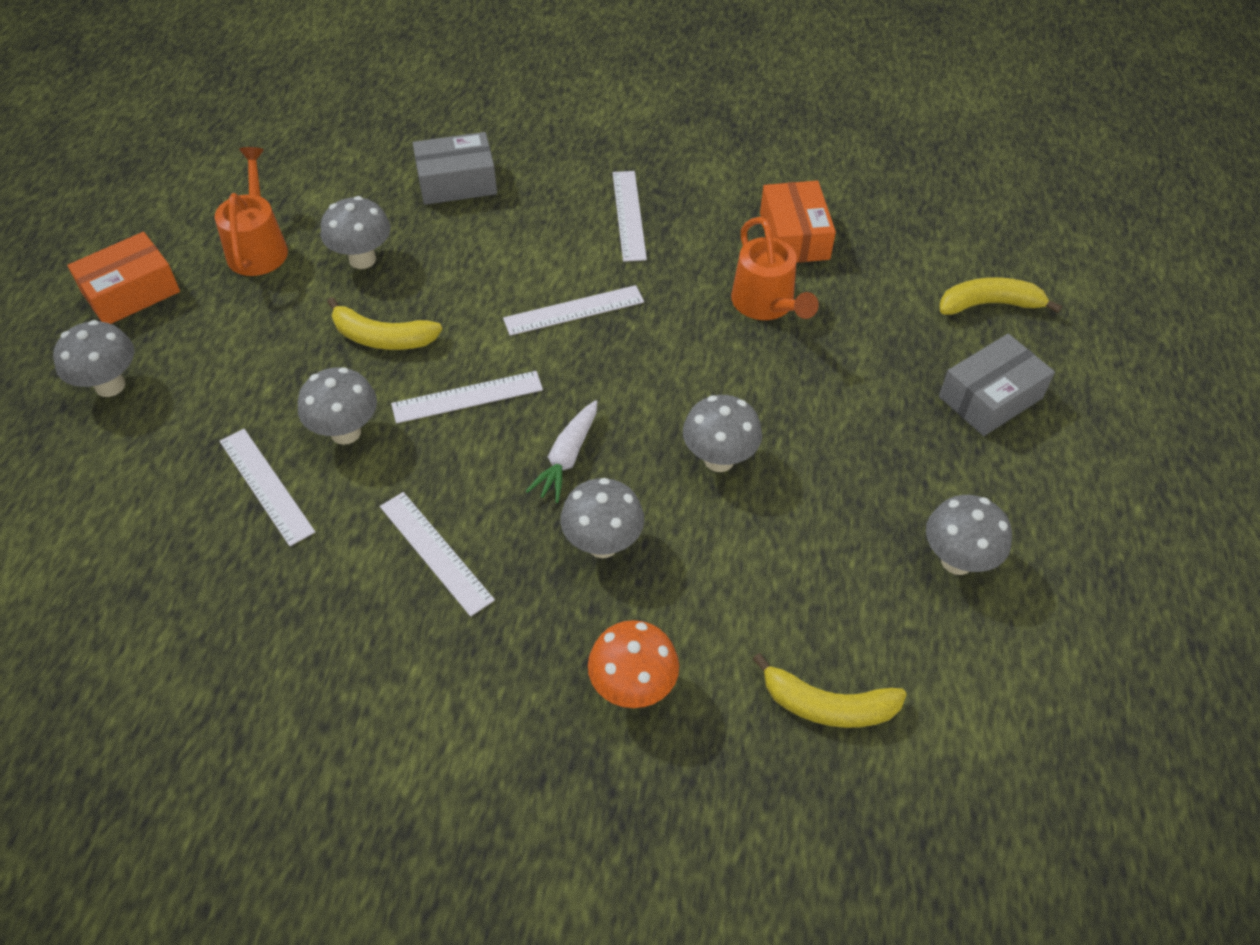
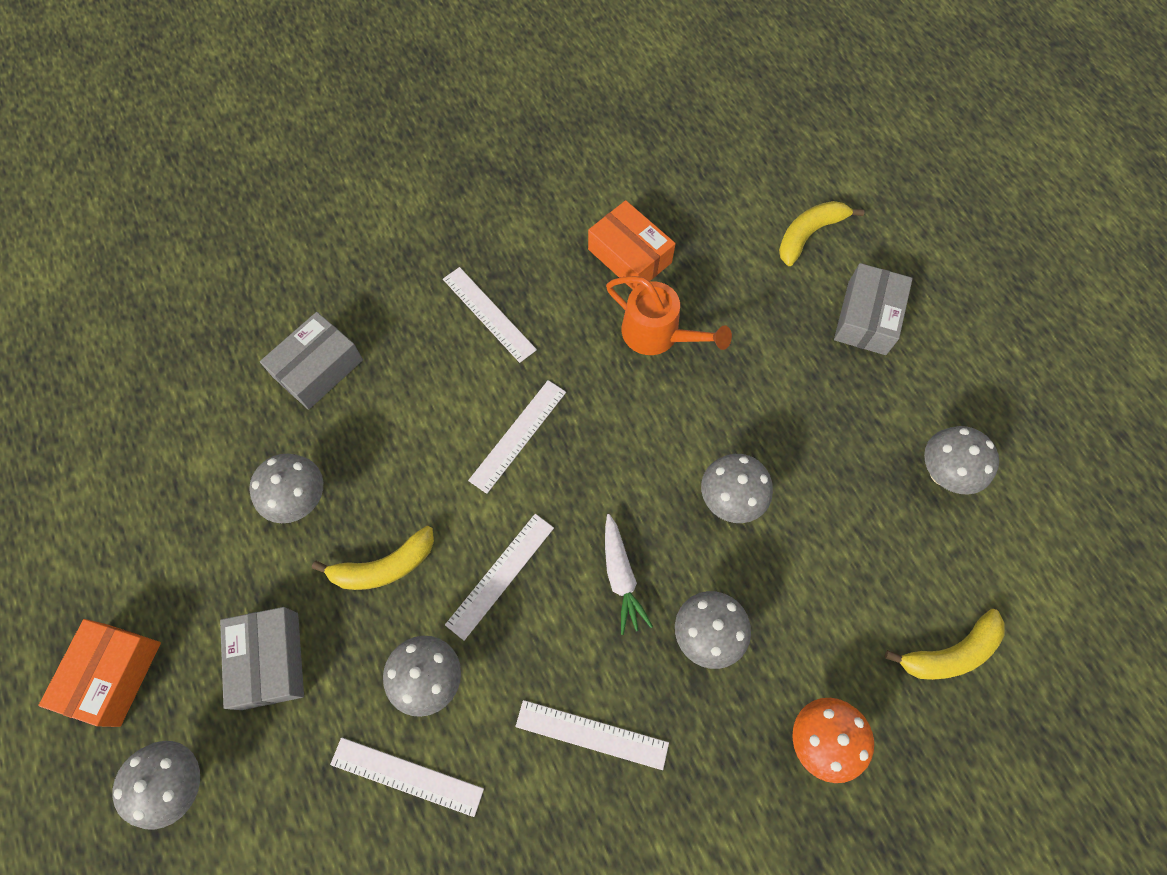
camera: 35 degrees left, 15 degrees up
(242, 348) = (270, 660): none -> grey box
(258, 246) = (194, 547): orange watering can -> none

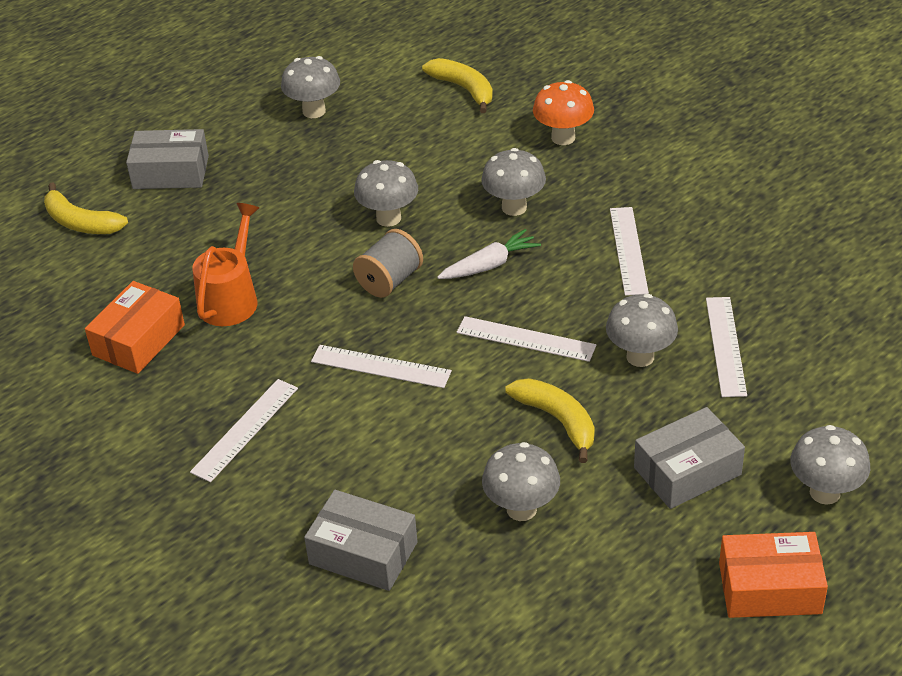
camera: 105 degrees left, 25 degrees down
(632, 474) = (389, 281): none -> grey spool

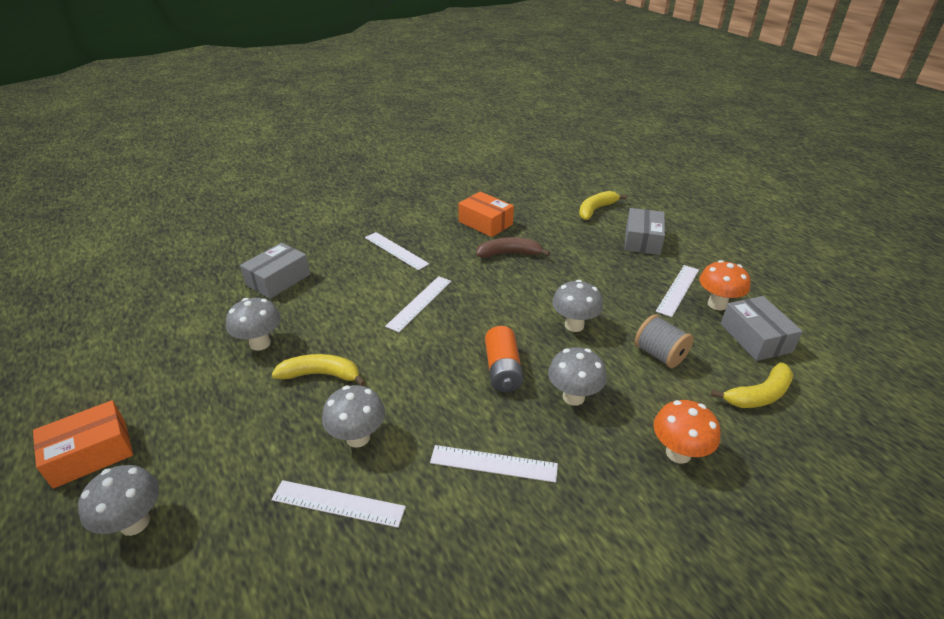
camera: 100 degrees right, 5 degrees down
(231, 298) = (509, 254): orange watering can -> brown banana
(314, 111) = (717, 304): grey mushroom -> orange mushroom
(389, 281) = (502, 317): grey spool -> grey spool (659, 354)
(490, 265) = (503, 369): white carrot -> orange battery
(525, 339) = (411, 374): white ruler -> white ruler (678, 290)
(558, 421) = (321, 375): yellow banana -> yellow banana turned 150 degrees counterclockwise
(687, 471) = (226, 435): grey box -> grey box (755, 338)
(770, 588) = (91, 453): orange box -> orange box turned 45 degrees clockwise

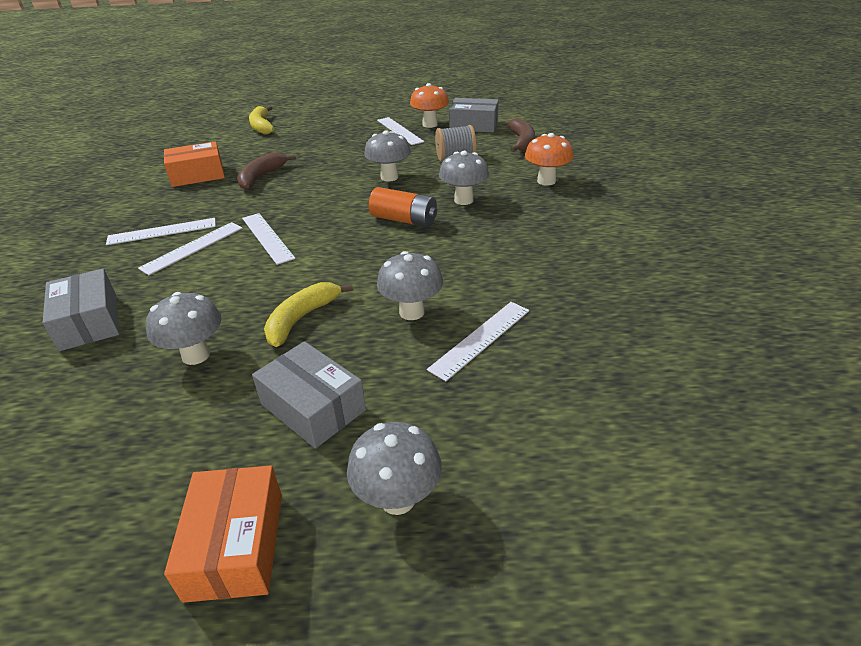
camera: 60 degrees left, 0 degrees up
(493, 463) = (499, 250): white ruler -> white ruler (192, 247)
(642, 240) = (328, 123): grey box -> grey box (313, 407)
(758, 395) = (521, 142): yellow banana -> brown banana

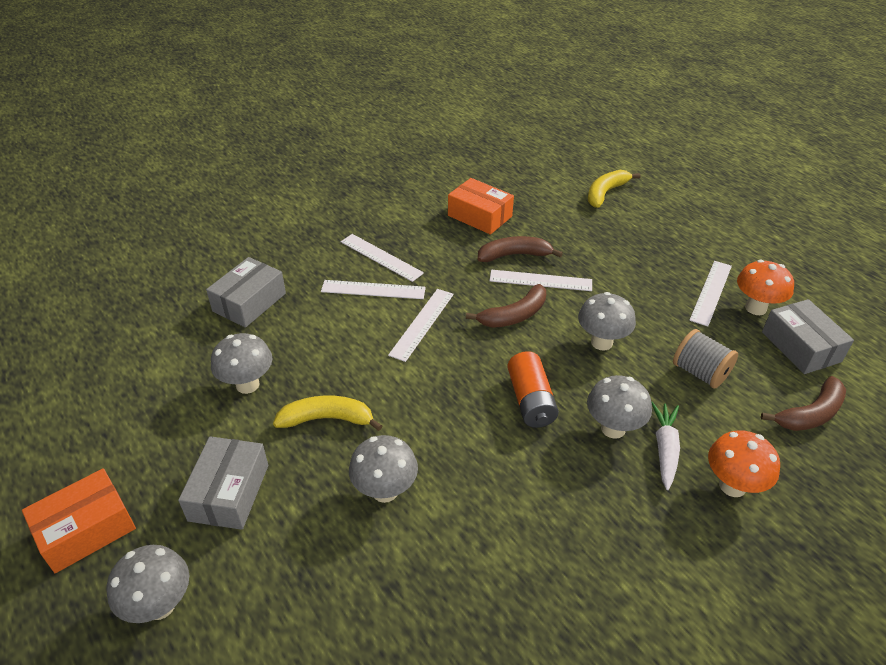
camera: 55 degrees right, 5 degrees up
(318, 198) = (514, 315): none -> brown banana
(481, 339) = (379, 567): white ruler -> white ruler (540, 280)
(498, 190) = (665, 449): none -> white carrot

